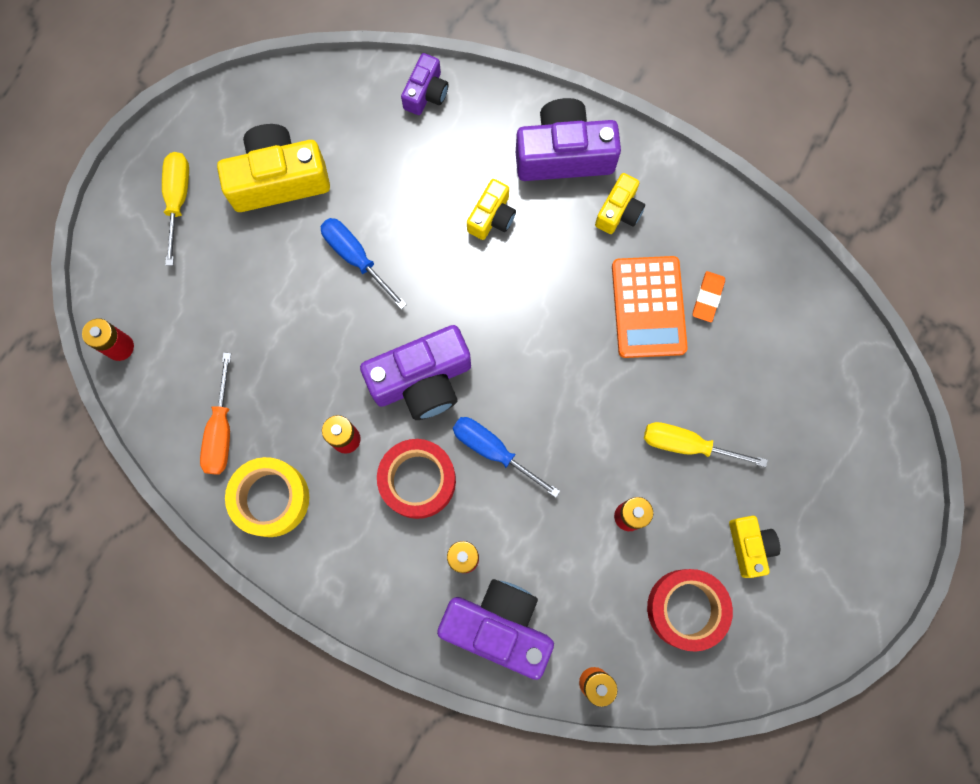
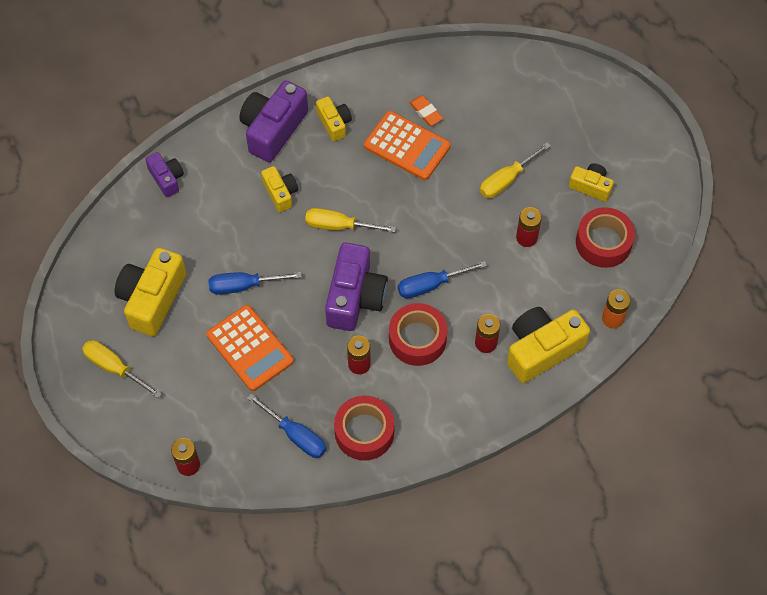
camera: 55 degrees left, 15 degrees down
(221, 430) = (295, 435): orange screwdriver -> blue screwdriver
(271, 498) = (364, 432): yellow tape -> red tape
(289, 315) = (250, 348): none -> orange calculator
(496, 304) = (339, 226): none -> yellow screwdriver
(498, 626) = (542, 349): purple camera -> yellow camera

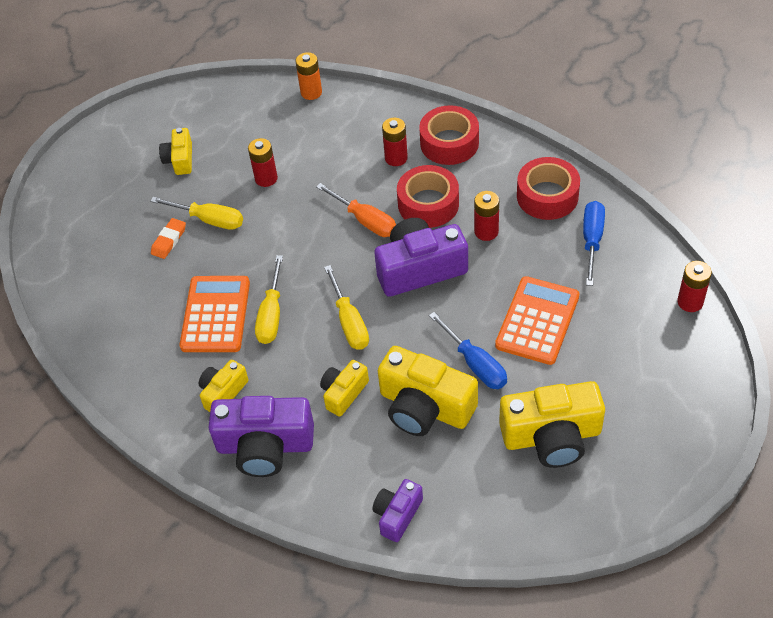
camera: 115 degrees left, 10 degrees down
(115, 368) = (652, 422): yellow screwdriver -> yellow screwdriver (271, 314)
(425, 112) = (162, 320): orange eraser -> orange eraser (169, 240)
(431, 285) = (365, 220): blue screwdriver -> orange screwdriver
(542, 349) = (374, 121): yellow camera -> yellow camera (425, 407)
(603, 242) = (237, 127): red tape -> red tape (449, 143)

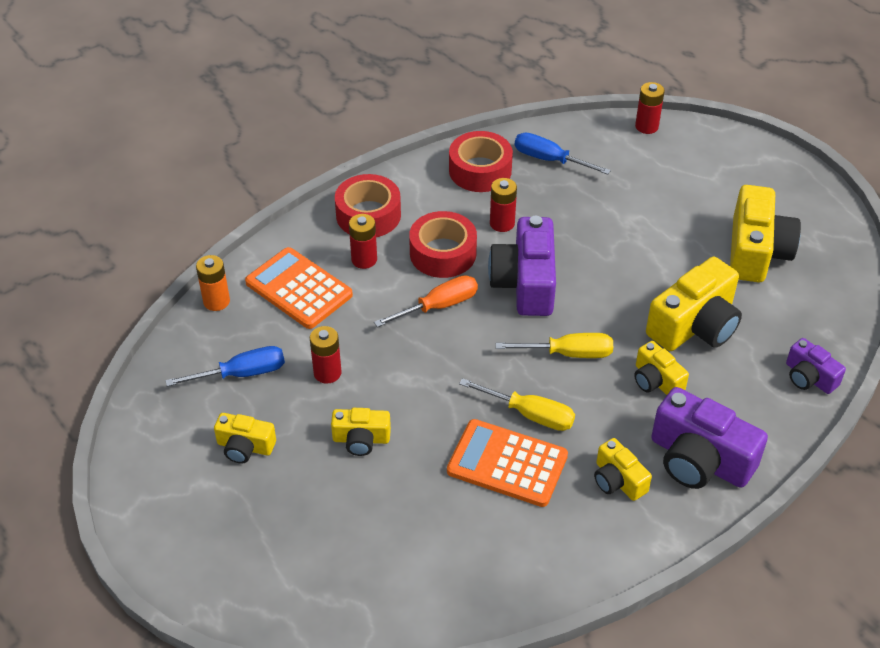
camera: 75 degrees left, 5 degrees down
(169, 240) = (372, 485): orange eraser -> none
(209, 220) = (361, 439): yellow screwdriver -> yellow camera
(265, 446) = (699, 459): purple camera -> purple camera turned 105 degrees clockwise
(475, 364) = (658, 277): blue screwdriver -> blue screwdriver (241, 374)
(537, 321) = (626, 222): orange calculator -> orange calculator (298, 289)

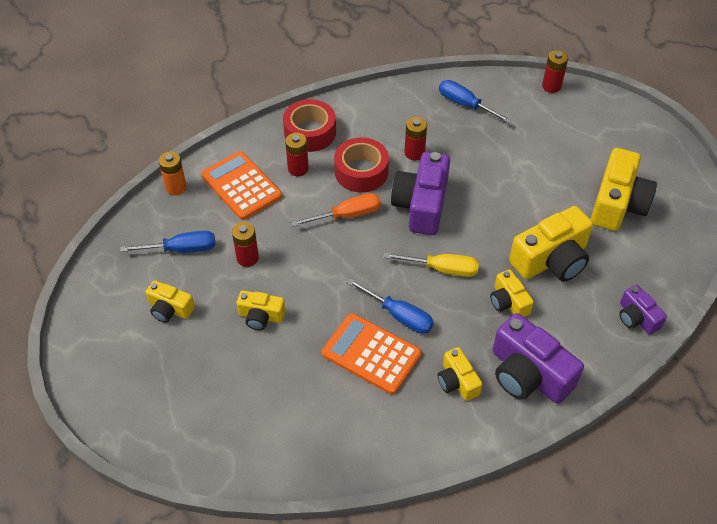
camera: 10 degrees right, 5 degrees up
(480, 170) = (407, 106): red tape -> none
(529, 414) = (399, 315): yellow screwdriver -> blue screwdriver

